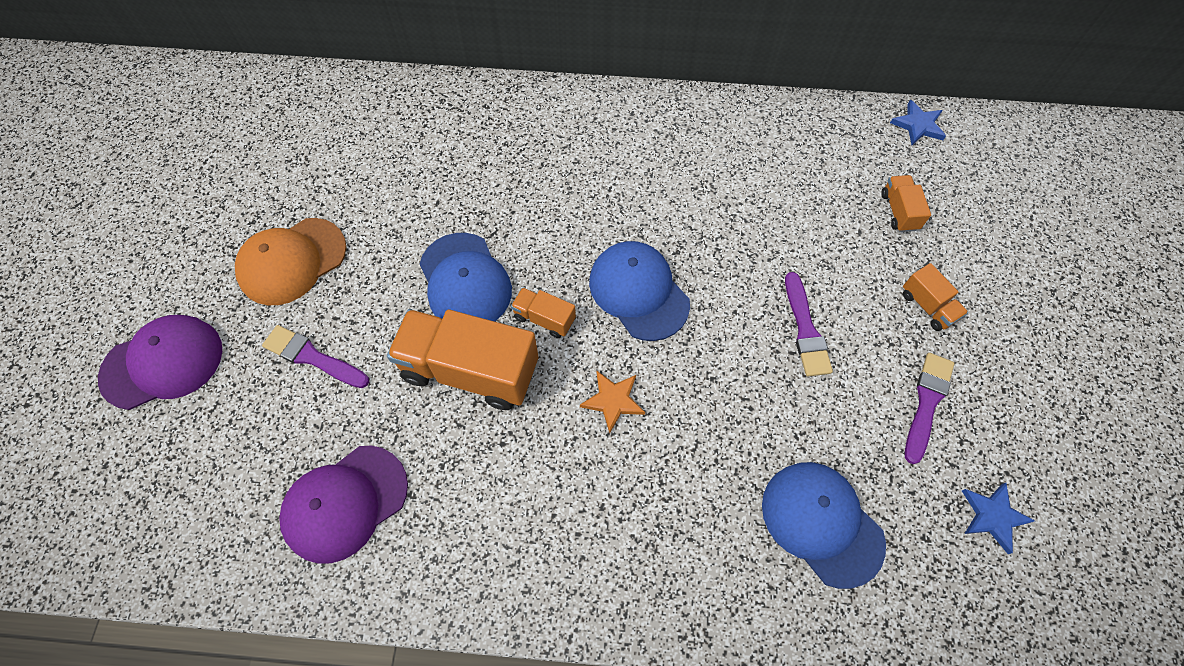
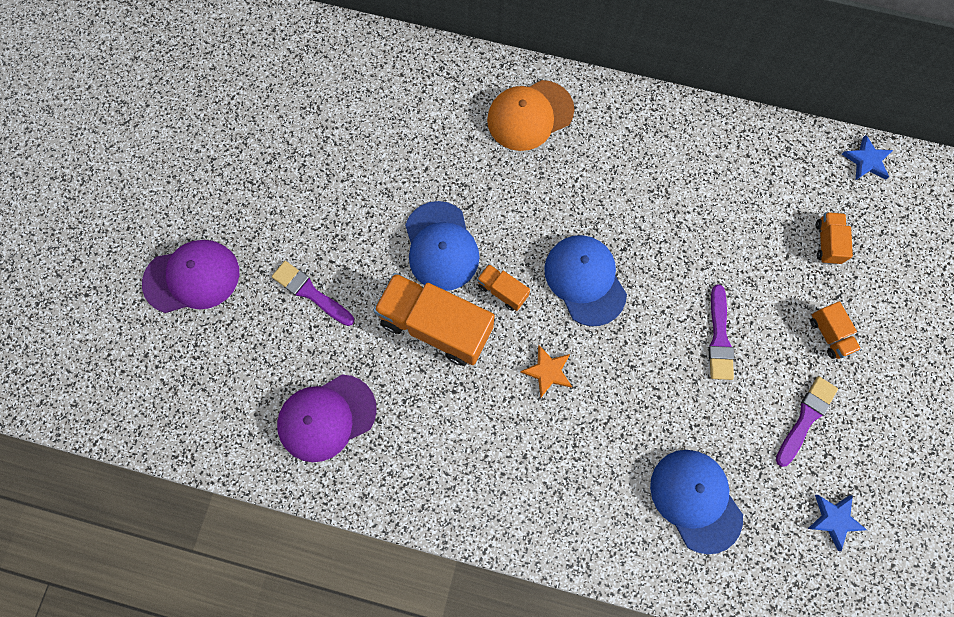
camera: 10 degrees right, 10 degrees up
(292, 261) = (300, 204): orange cap -> orange cap (530, 115)

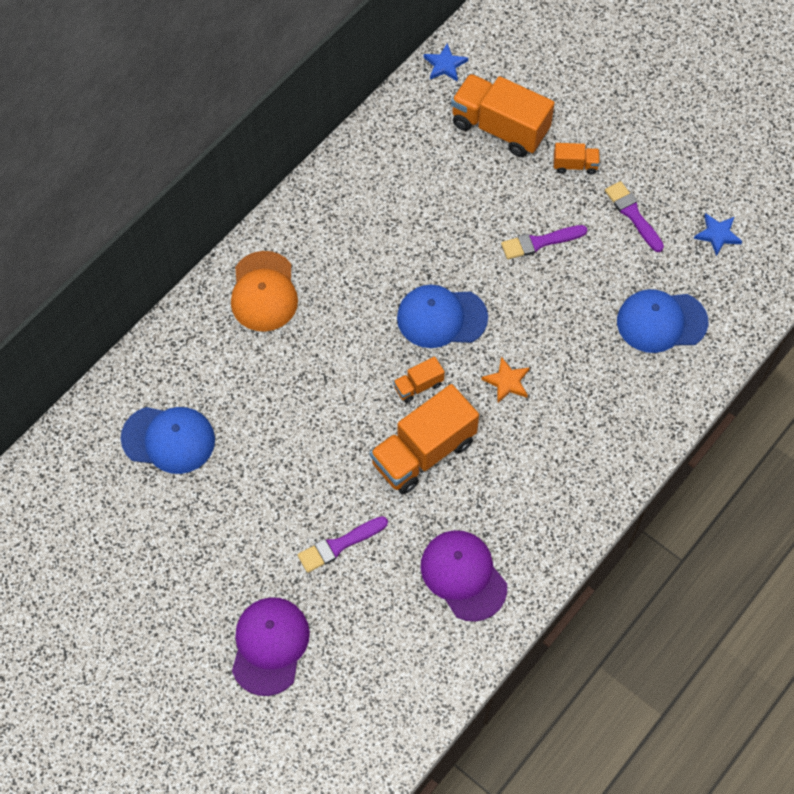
camera: 65 degrees left, 10 degrees down
(327, 417) = (463, 576): purple cap -> purple cap turned 150 degrees clockwise
(441, 246) = (351, 417): blue cap -> blue cap (168, 439)
(719, 337) = (540, 242): purple brush -> purple brush turned 135 degrees clockwise
(827, 242) = (499, 128): orange truck -> orange truck, size x2.14

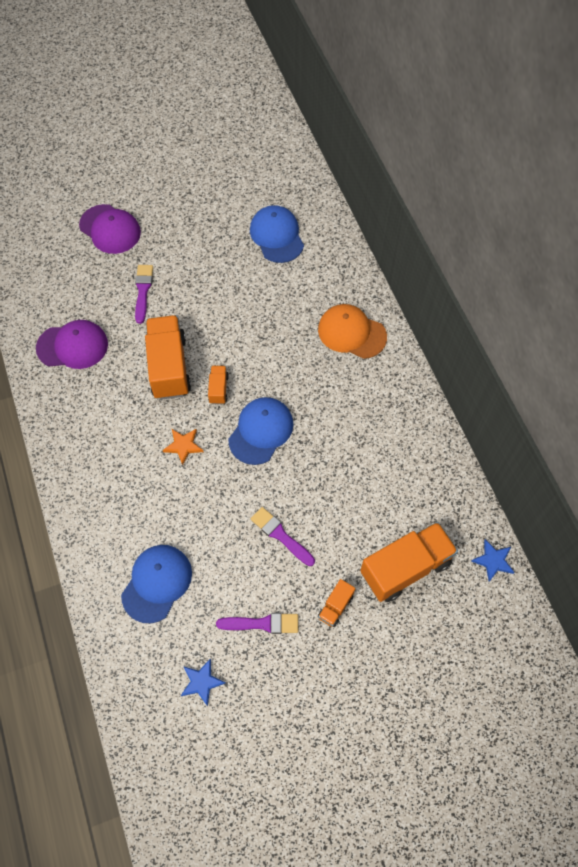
camera: 120 degrees right, 0 degrees up
(168, 439) = (277, 236): blue cap -> blue cap turned 120 degrees clockwise
(540, 242) = (281, 535): purple brush -> purple brush turned 60 degrees counterclockwise

